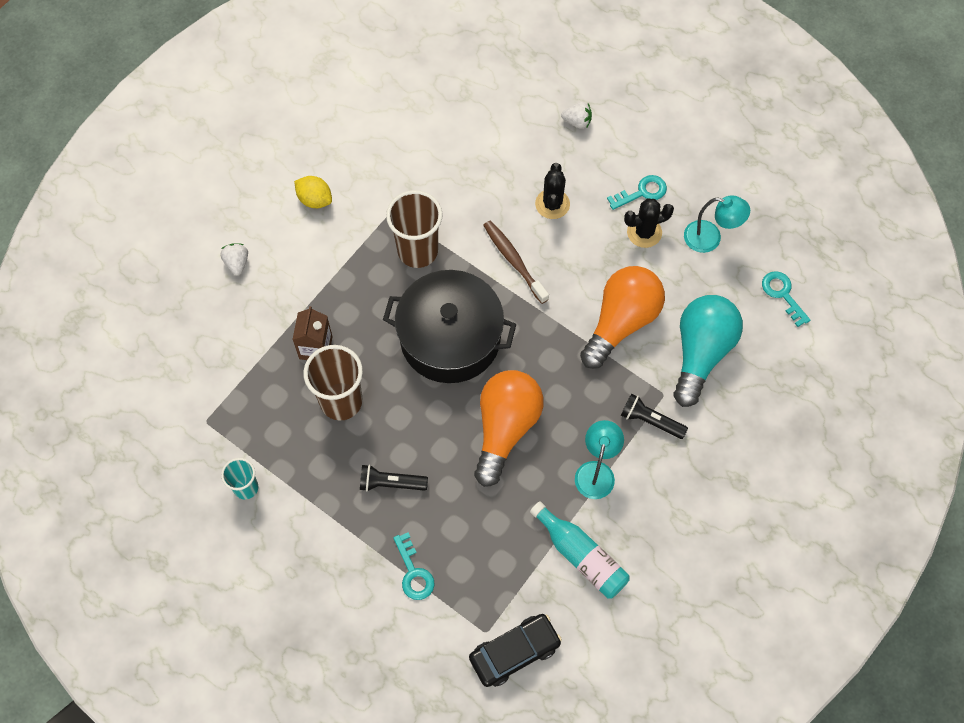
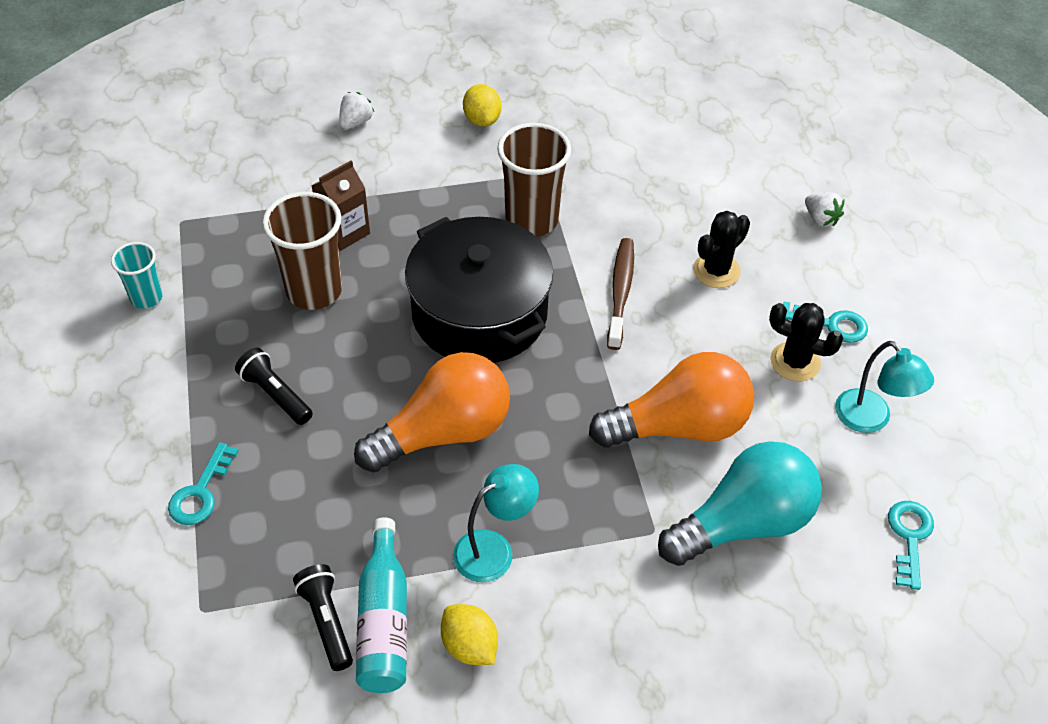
camera: 40 degrees right, 15 degrees down
(514, 652) = (205, 657): black car -> none
(634, 532) = (469, 646): none -> yellow lemon
(650, 421) = (610, 547): black flashlight -> black flashlight (327, 622)

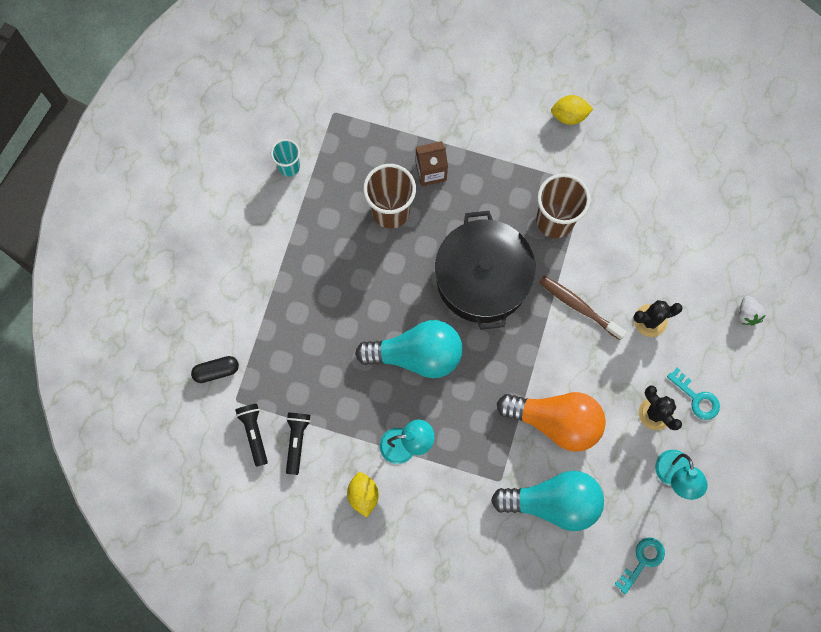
camera: 30 degrees right, 25 degrees up
(150, 585) = (216, 371): none -> black capsule
(200, 492) = (265, 325): turquoise key -> none
(275, 395) = (334, 278): black flashlight -> black flashlight (254, 433)
(356, 122) = (483, 77): white strawberry -> none
(384, 621) = (326, 457): turquoise bottle -> none
(443, 432) = (417, 354): orange light bulb -> turquoise light bulb
(482, 120) = (569, 115): yellow lemon -> yellow lemon turned 75 degrees clockwise
(620, 292) = (579, 306): brown toothbrush -> brown toothbrush turned 90 degrees counterclockwise

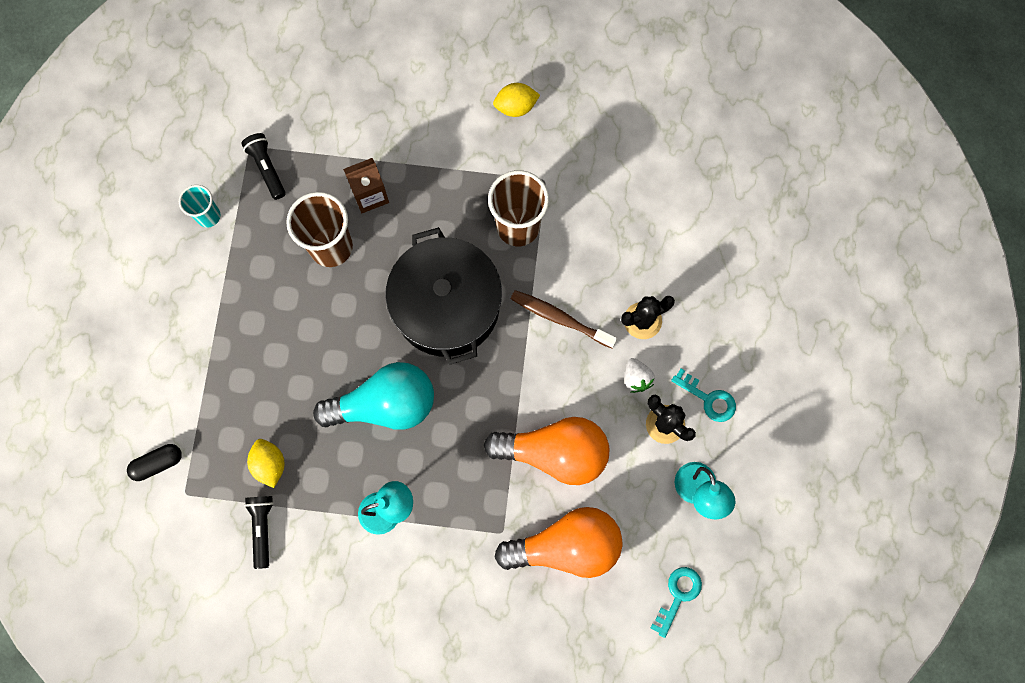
camera: 10 degrees left, 0 degrees up
(254, 433) = (212, 528): black flashlight -> black flashlight (267, 168)
(363, 495) = (348, 577): yellow lemon -> yellow lemon (269, 464)
(553, 502) = (566, 546): turquoise light bulb -> orange light bulb
(747, 314) = (749, 294): white strawberry -> white strawberry (636, 378)

